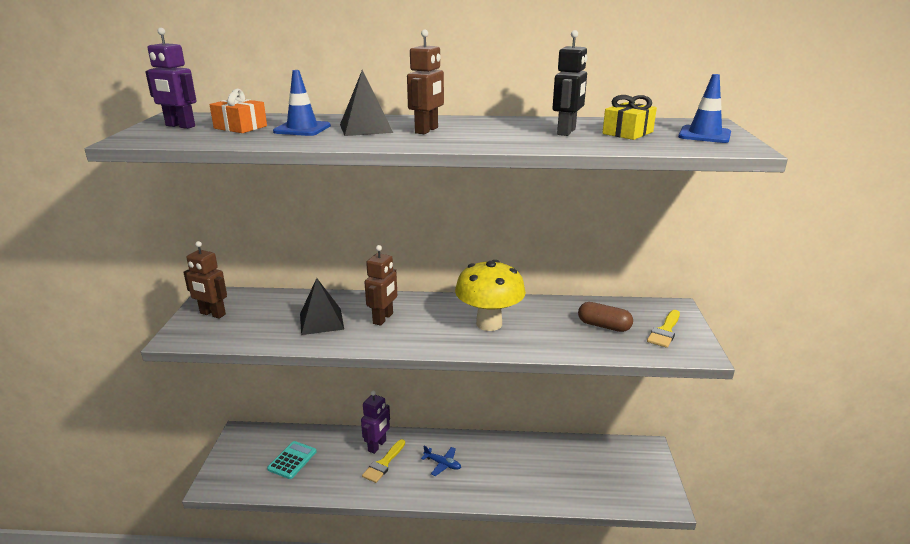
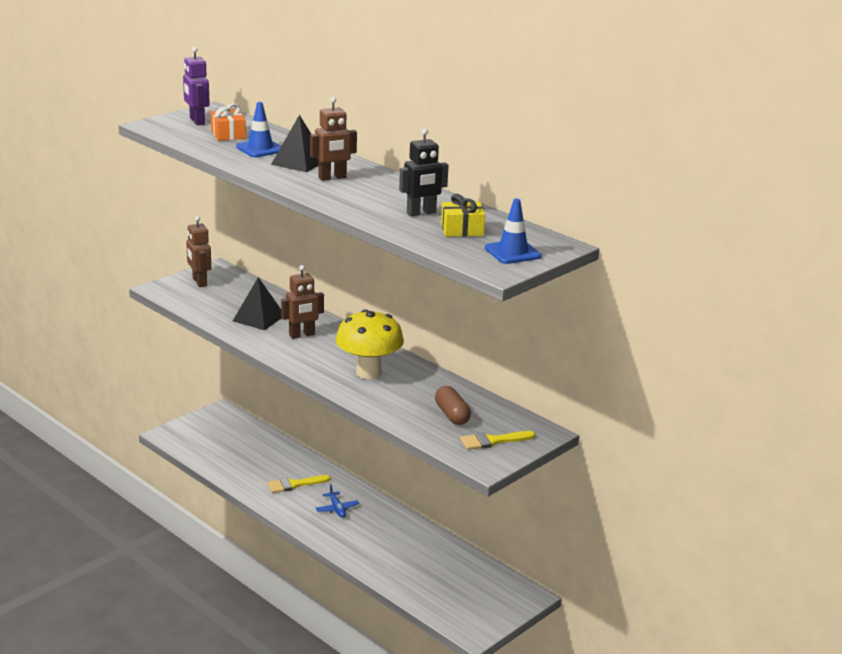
camera: 40 degrees right, 0 degrees up
(292, 460) = (234, 447): turquoise calculator -> none
(377, 446) = (306, 471): purple robot -> none

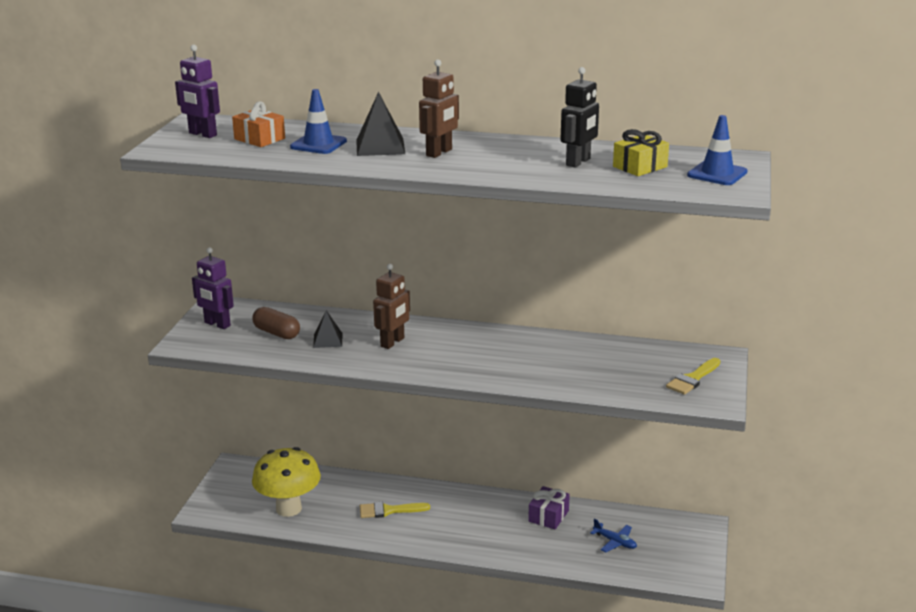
camera: 30 degrees left, 0 degrees up
(199, 282) = (217, 324): brown robot -> purple robot
(259, 318) = (328, 340): black pyramid -> black pyramid, size x0.65
(294, 484) = (389, 510): yellow brush -> yellow brush turned 45 degrees clockwise
(337, 509) = (455, 517): blue plane -> blue plane (615, 542)
(368, 373) = (503, 356): yellow mushroom -> yellow mushroom (288, 508)
(410, 537) = (548, 516): none -> purple gift
(452, 415) = (628, 368): brown capsule -> brown capsule (276, 333)

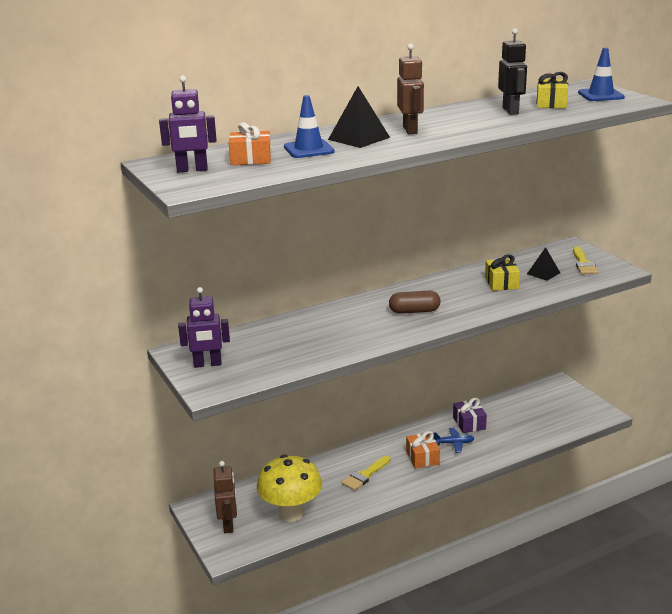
camera: 40 degrees left, 0 degrees up
(276, 333) = (269, 349): brown capsule -> brown capsule (414, 311)
(328, 340) = (318, 337): black pyramid -> black pyramid (543, 273)
(392, 342) = (368, 319): brown robot -> brown robot (228, 525)
(458, 523) = (422, 458): none -> orange gift
(571, 362) = (501, 283): none -> yellow gift
(615, 542) = (529, 418): blue plane -> blue plane (454, 443)

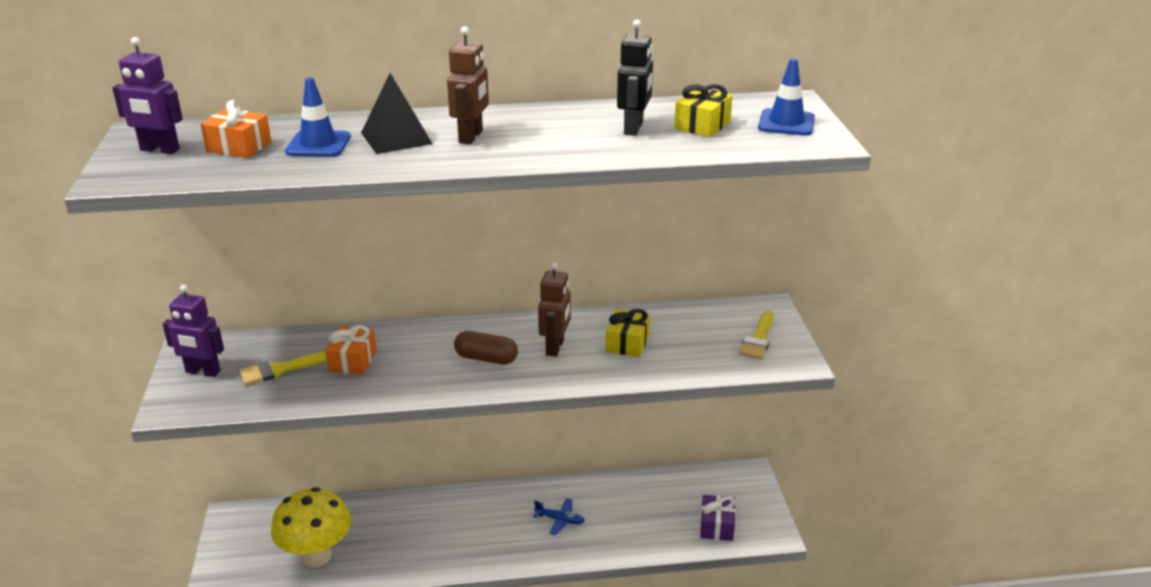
camera: 20 degrees right, 5 degrees up
(228, 525) = (245, 549): brown robot -> brown robot (555, 347)
(365, 475) = (430, 531): yellow brush -> yellow brush (279, 370)
(422, 458) = (510, 528): orange gift -> orange gift (352, 361)
(469, 423) = (598, 497): purple gift -> purple gift (717, 526)
(543, 273) = (693, 341): black pyramid -> none

